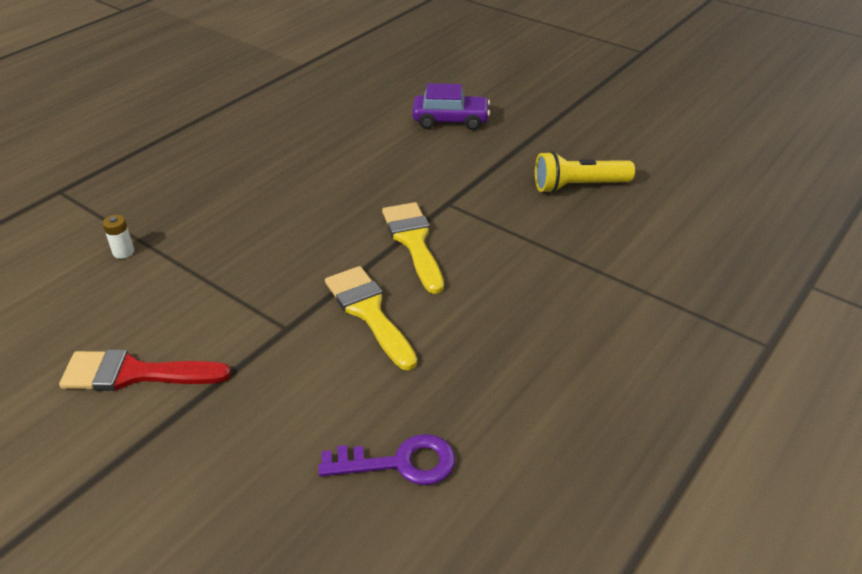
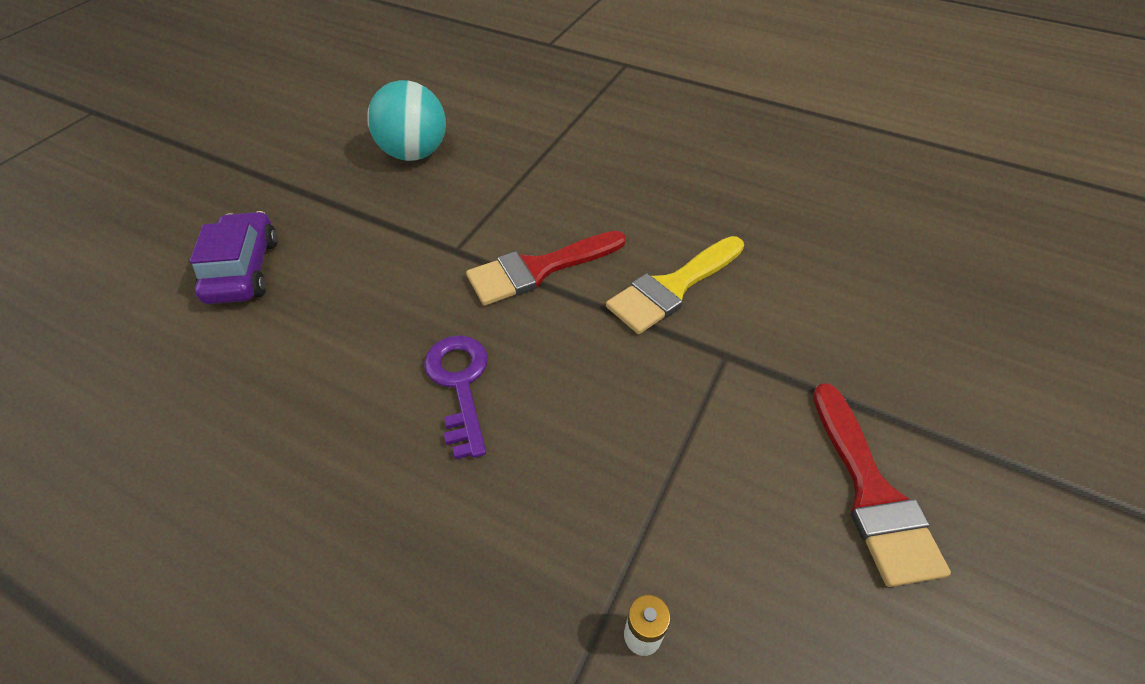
camera: 100 degrees left, 10 degrees up
(400, 463) = (848, 236): purple key -> purple key (460, 384)
(414, 242) = (538, 269): yellow brush -> red brush
(578, 186) = (414, 153): yellow flashlight -> turquoise ball

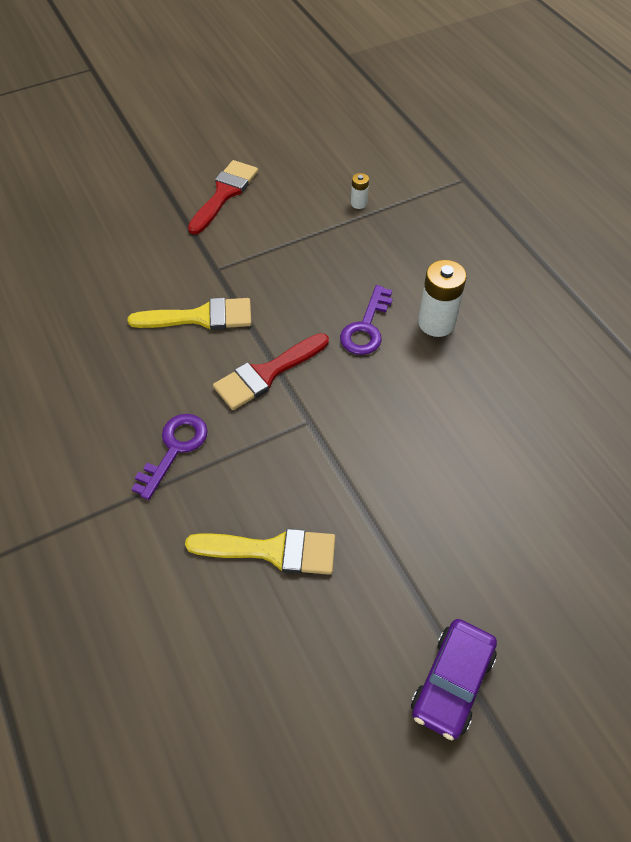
camera: 145 degrees left, 5 degrees up
(243, 270) = (467, 488): purple car -> purple car (452, 682)
(359, 448) = (436, 323): none -> white battery
(414, 153) = (272, 551): turquoise ball -> yellow brush
(538, 269) = (266, 374): red brush -> red brush turned 135 degrees clockwise
(563, 173) = (175, 449): none -> purple key

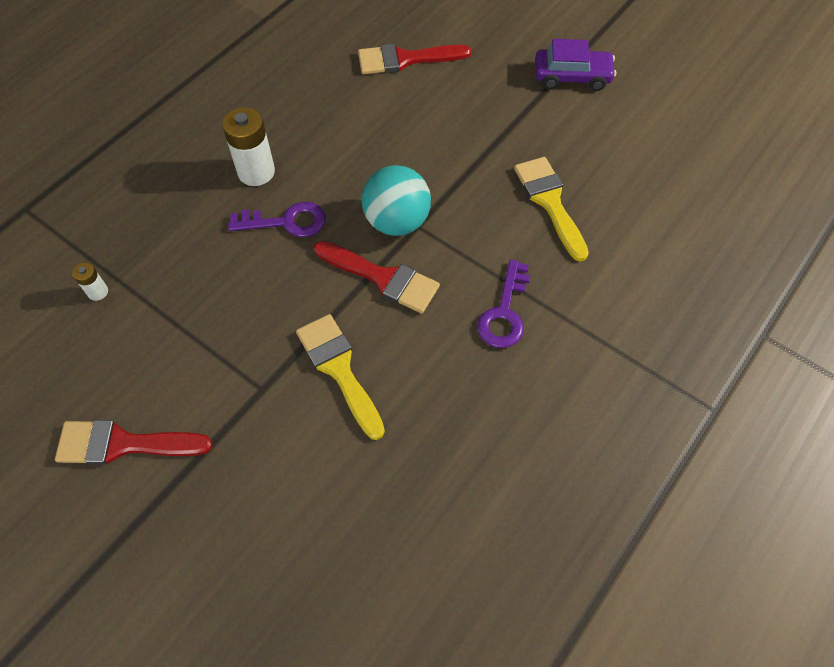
camera: 115 degrees left, 5 degrees up
(175, 449) = (504, 312): purple key -> purple key turned 75 degrees counterclockwise
(322, 406) = (397, 221): none -> turquoise ball
(551, 501) = (405, 59): none -> red brush

